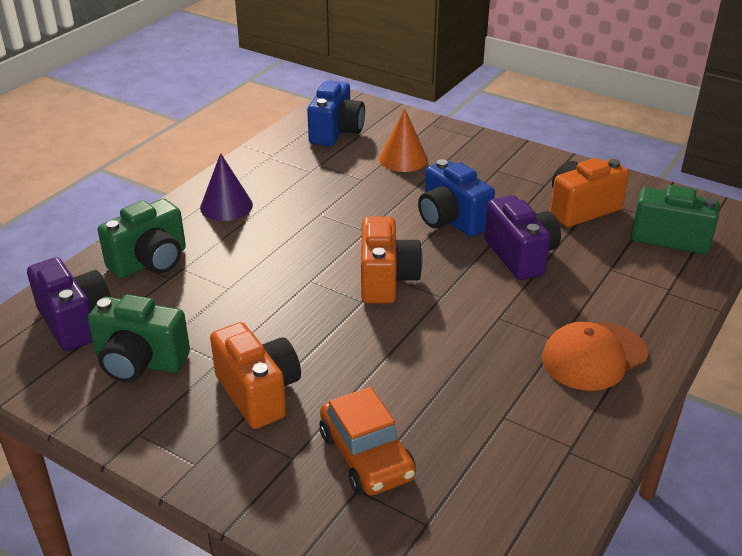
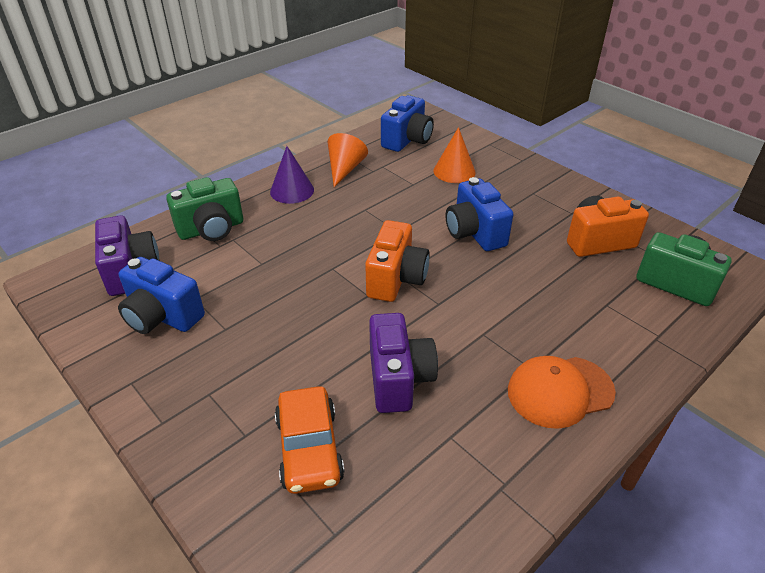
camera: 15 degrees right, 5 degrees up
(140, 362) = (162, 316): green camera -> blue camera
(258, 393) = (243, 365): orange camera -> none
(278, 173) = (345, 169): none -> orange cone
(520, 256) = (525, 277): purple camera -> purple camera (398, 379)

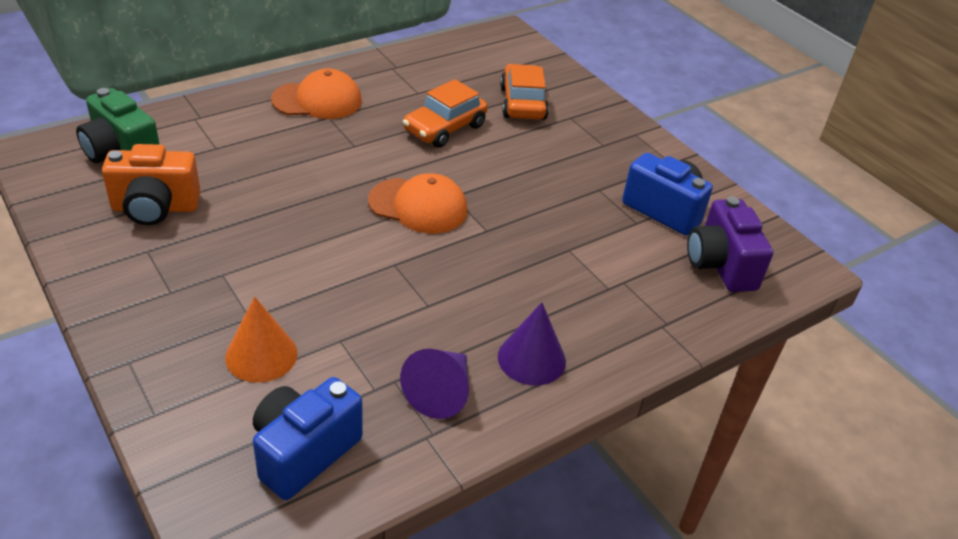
camera: 175 degrees left, 0 degrees up
(211, 229) = (640, 308): green camera -> none
(345, 169) = (440, 392): orange cone -> purple cone
(396, 279) = (418, 206): orange camera -> orange cap
(398, 379) = (444, 128): purple camera -> orange car
(474, 233) = (297, 244): blue camera -> none

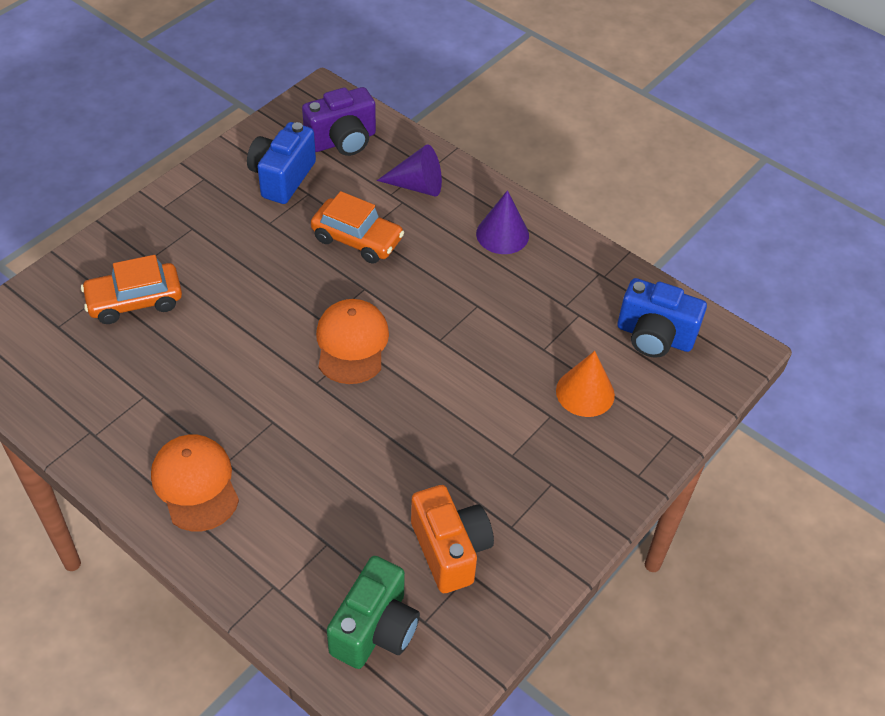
camera: 105 degrees left, 10 degrees up
(440, 392) = (562, 277): purple cone -> purple cone (417, 186)
(444, 128) = (210, 355): orange car -> orange car (357, 239)

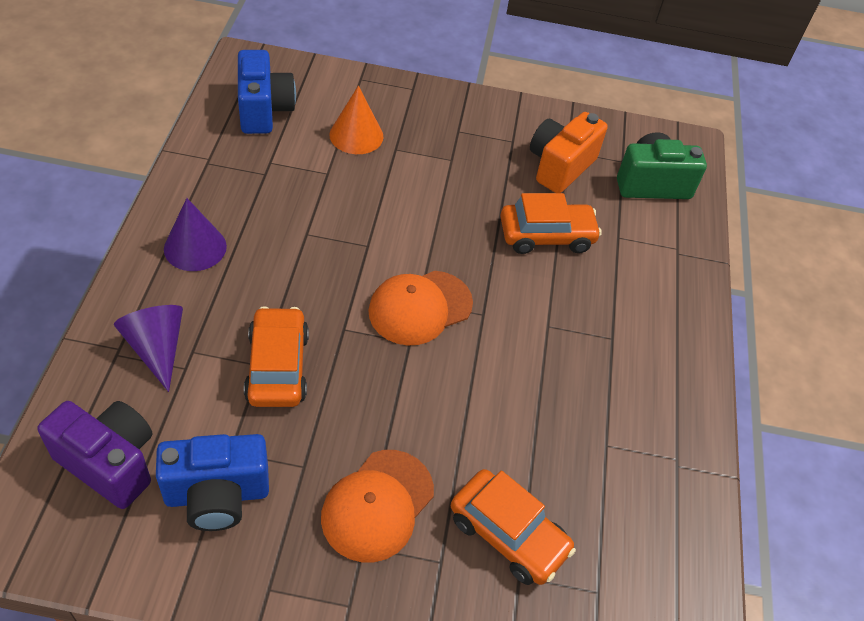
camera: 125 degrees left, 0 degrees up
(195, 484) = (649, 348): orange cap -> orange cap (377, 505)
(368, 480) = (546, 236): none -> orange car

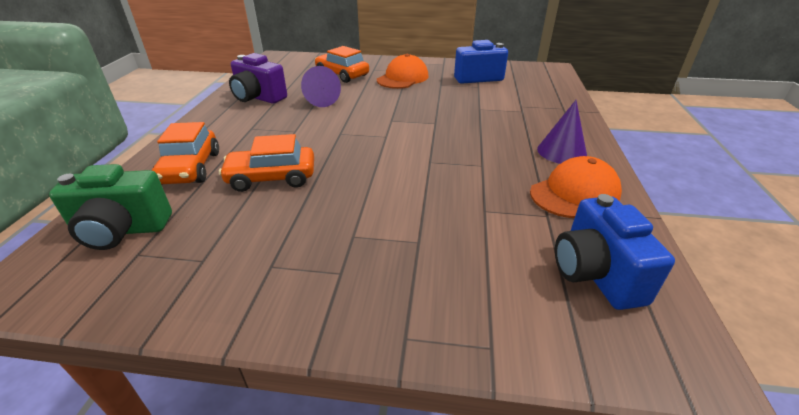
camera: 175 degrees left, 15 degrees down
(109, 463) = (532, 82): purple camera -> purple camera (258, 98)
(157, 348) = (543, 111): purple cone -> purple cone (320, 100)
(277, 367) = (469, 108): orange car -> orange car (190, 168)
(356, 135) = (468, 253): orange cone -> none
(420, 307) = (385, 133): orange cap -> orange cap (575, 193)
(560, 166) = (224, 240): orange camera -> none

